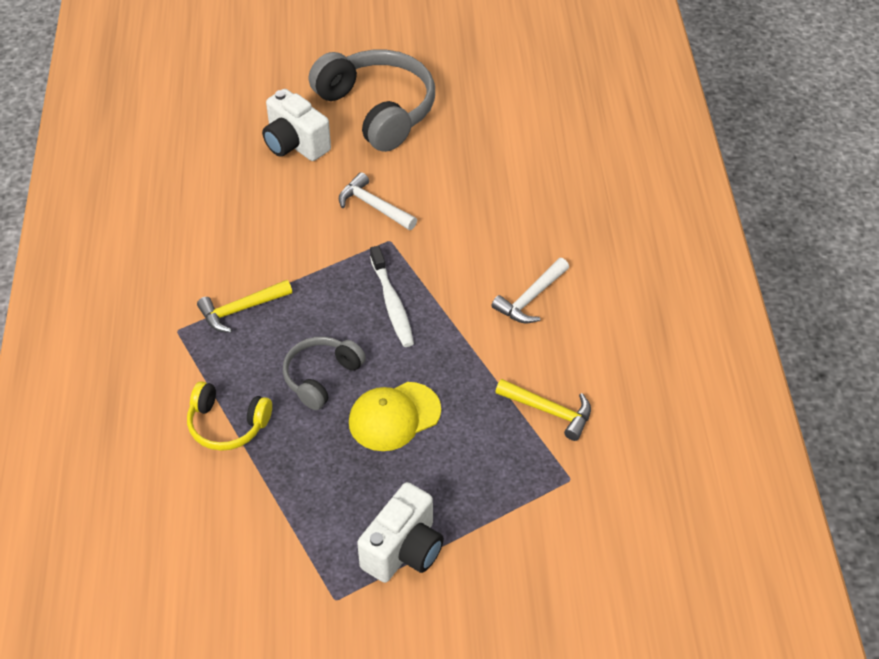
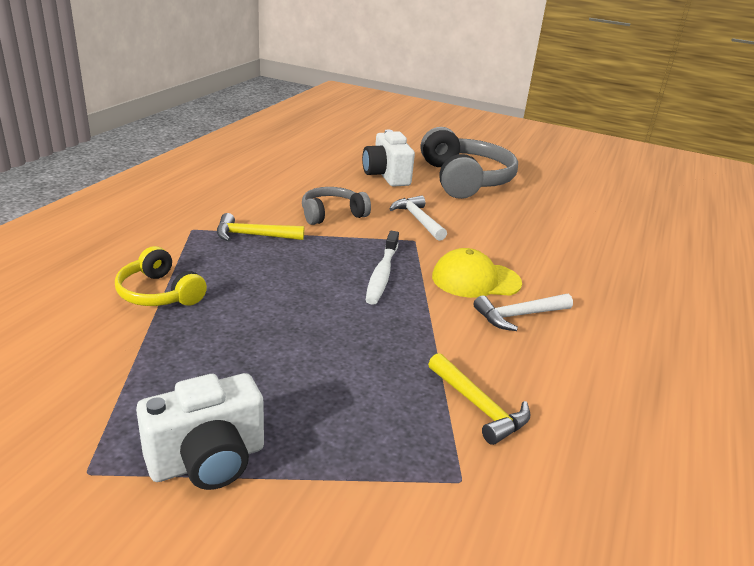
camera: 25 degrees right, 20 degrees down
(321, 377) = (273, 295): grey headphones -> grey headphones (332, 214)
(394, 416) = (311, 346): yellow cap -> yellow cap (475, 280)

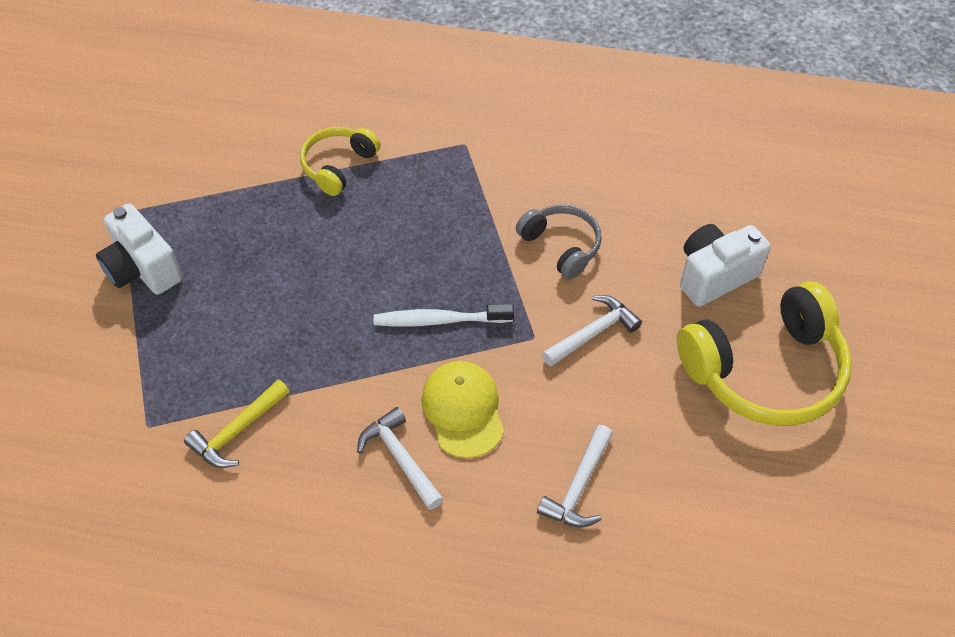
camera: 80 degrees right, 25 degrees up
(253, 235) = (475, 194): yellow hammer -> none
(464, 180) = (765, 370): grey headphones -> yellow headphones
(547, 250) = (578, 486): none -> white hammer

